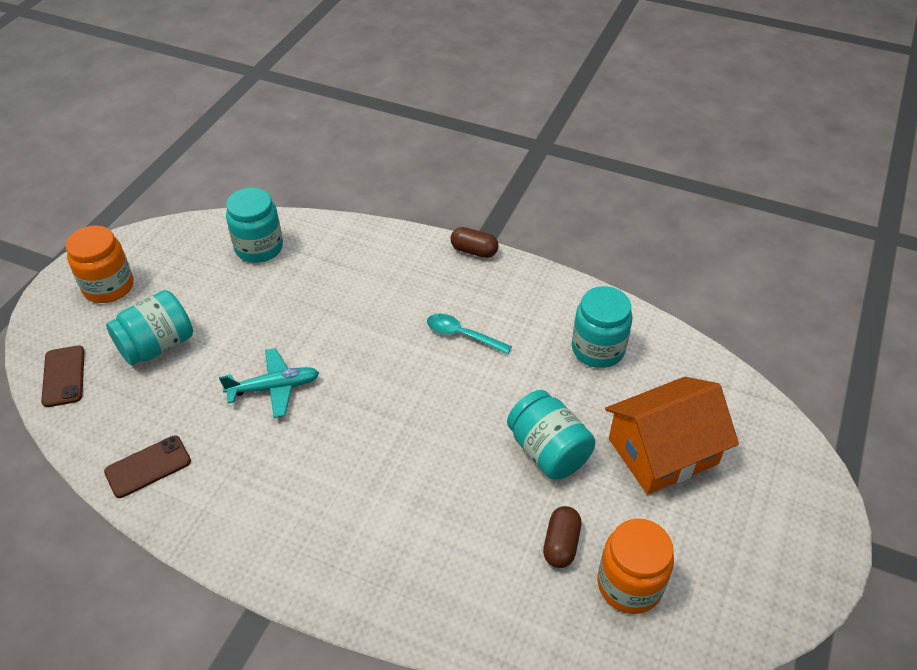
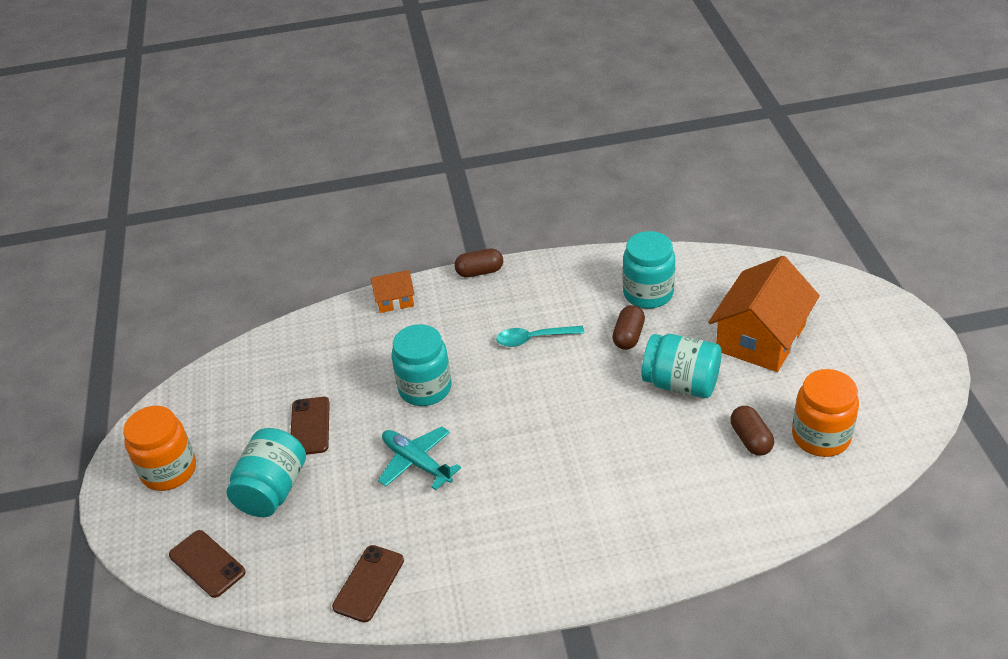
camera: 30 degrees left, 5 degrees down
(229, 309) = (310, 426): none -> brown phone
(259, 248) = (284, 364): turquoise jar -> turquoise jar (425, 388)
(274, 388) = (416, 462): turquoise plane -> turquoise plane turned 90 degrees counterclockwise
(386, 239) = (394, 300): none -> orange house
(543, 379) = (628, 336): none -> brown capsule

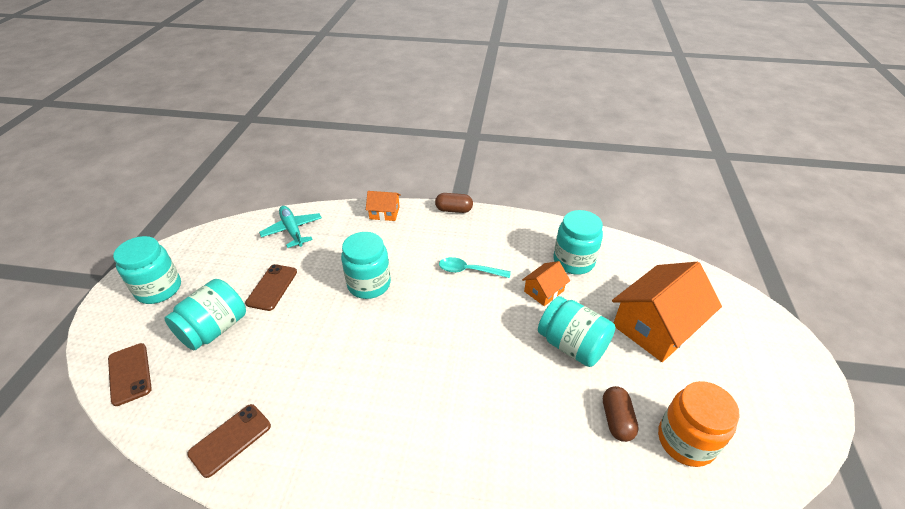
camera: 15 degrees right, 0 degrees up
(169, 470) = (159, 289): orange jar -> turquoise jar
(416, 462) = (329, 343): turquoise plane -> turquoise plane (292, 230)
(628, 336) = (544, 291): brown capsule -> orange house

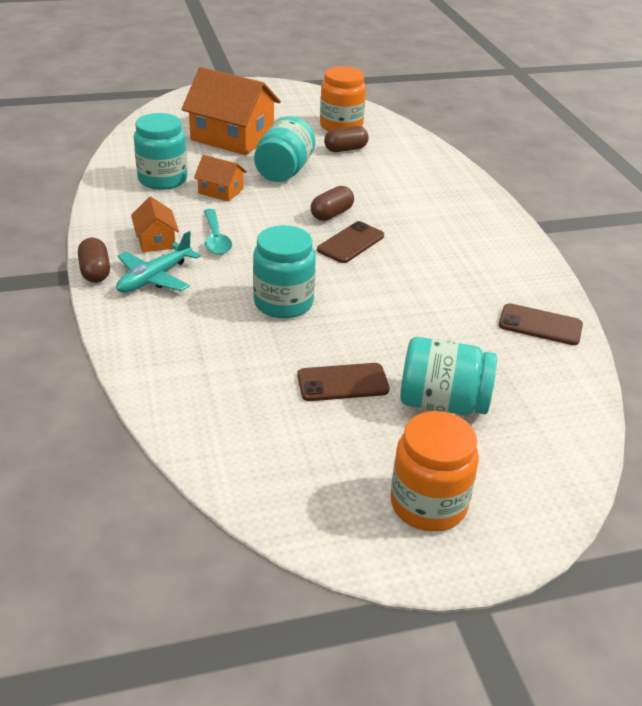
camera: 115 degrees left, 5 degrees down
(130, 374) = (556, 442): brown phone -> brown phone (350, 243)
(159, 289) = (428, 504): turquoise jar -> orange jar
(292, 230) = (215, 414): turquoise plane -> turquoise plane (154, 278)
(384, 213) = (128, 331): orange house -> orange house (156, 240)
(477, 355) = (331, 214): none -> brown capsule

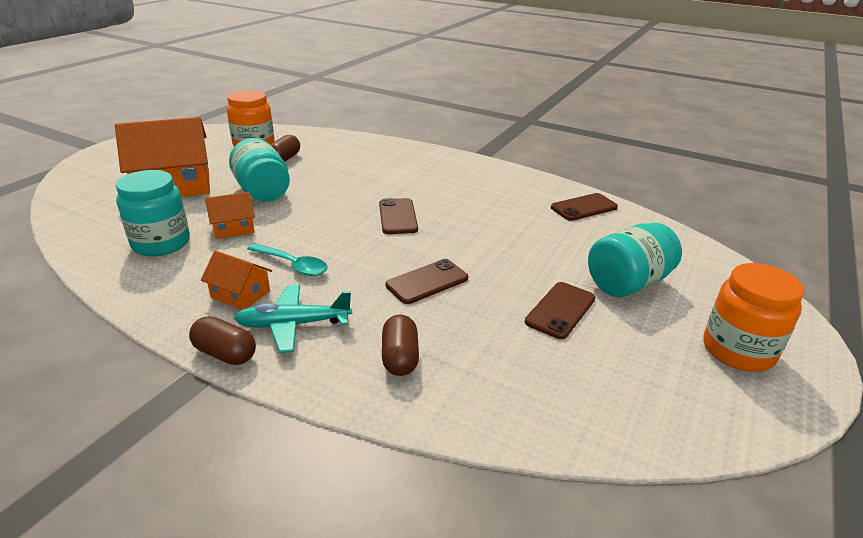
camera: 45 degrees left, 5 degrees down
(154, 278) = (293, 324): turquoise plane -> turquoise plane turned 90 degrees clockwise
(283, 303) = (427, 282): turquoise jar -> brown phone
(331, 214) = (351, 204): brown capsule -> brown capsule (400, 357)

